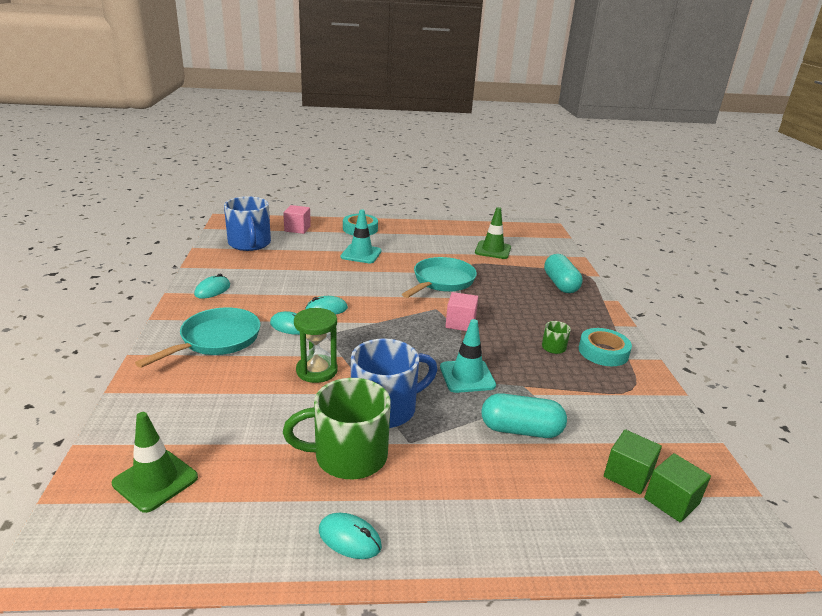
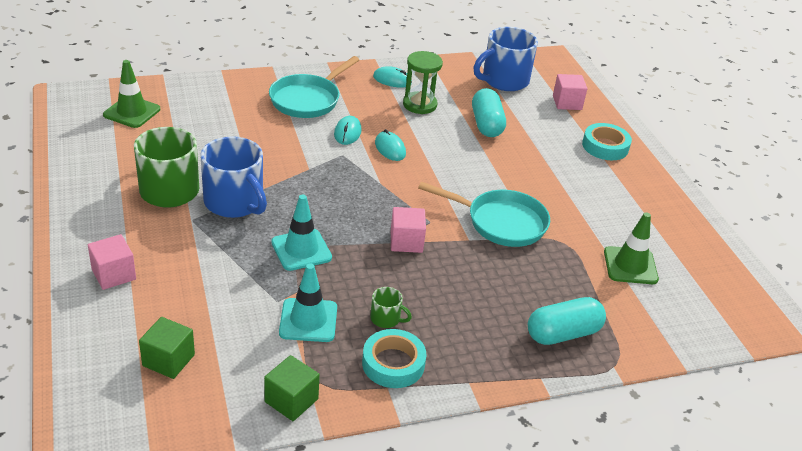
camera: 75 degrees right, 10 degrees up
(216, 340) = (308, 100): turquoise pan -> turquoise pan turned 105 degrees clockwise
(316, 371) = (279, 158): green hourglass -> green hourglass (419, 105)
(349, 538) = (84, 200): turquoise mouse -> none
(361, 254) = (533, 155): turquoise traffic cone -> turquoise traffic cone (308, 320)
(501, 512) = (114, 274): none -> pink cube
(521, 430) = (222, 288): turquoise capsule -> turquoise capsule (486, 124)
(671, 501) = (136, 388): green cube -> green cube (291, 400)

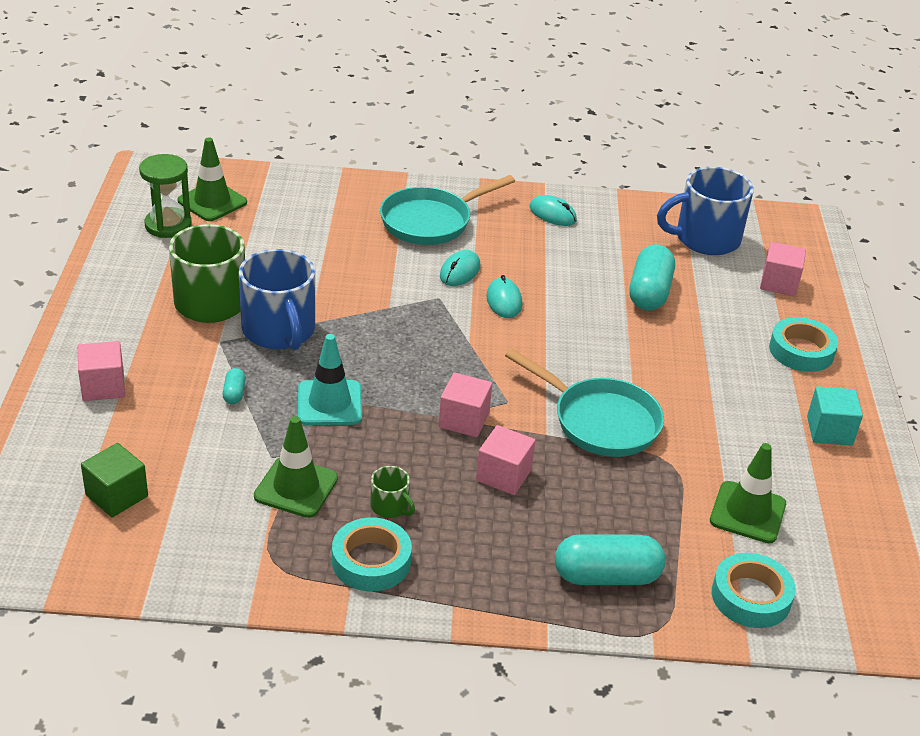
camera: 20 degrees right, 0 degrees up
(223, 258) = (234, 393): none -> turquoise capsule
(291, 400) = (230, 573): green cube -> none
(308, 320) = (296, 487): turquoise traffic cone -> green traffic cone
(419, 105) = (572, 252): green hourglass -> green hourglass (168, 225)
(455, 276) = (503, 475): none -> pink cube
(651, 197) = (829, 431): none -> turquoise cube
(663, 324) = (751, 597): none -> turquoise tape

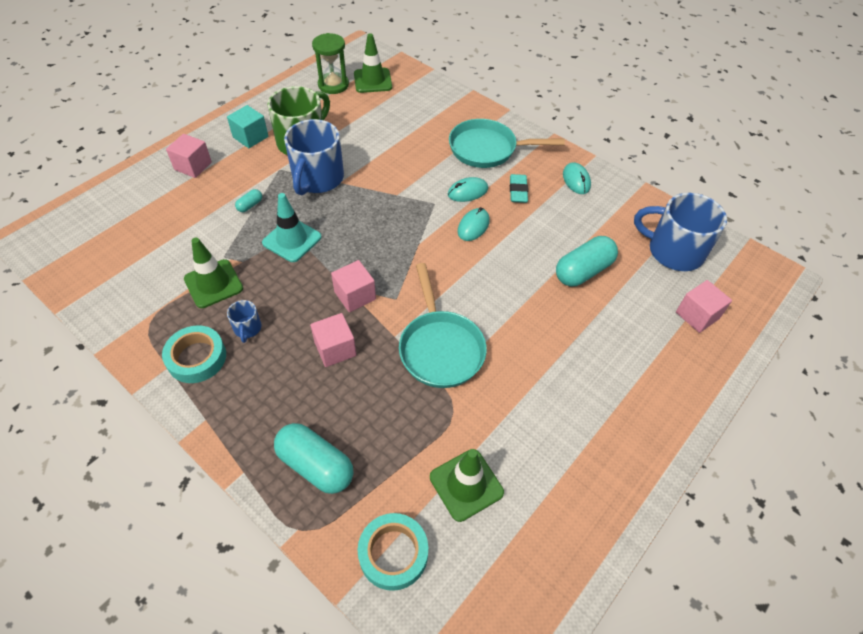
camera: 40 degrees right, 15 degrees up
(117, 495) = (126, 235): green cube -> none
(390, 506) = (247, 328): green mug -> blue mug
(509, 248) = (518, 191): none -> turquoise eraser
(801, 351) = (655, 380): turquoise tape -> none
(829, 431) = (605, 460): turquoise cube -> turquoise cube (250, 137)

